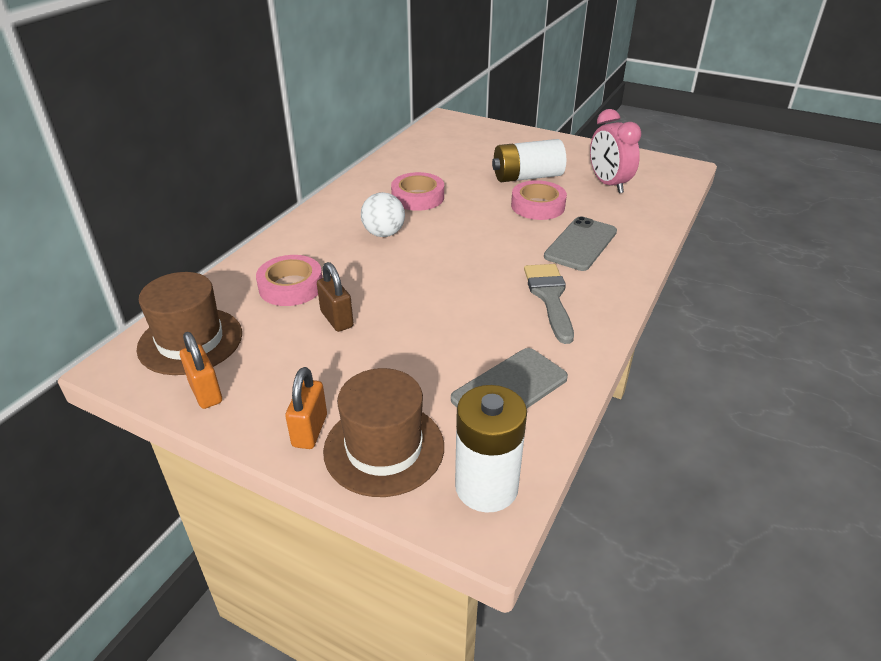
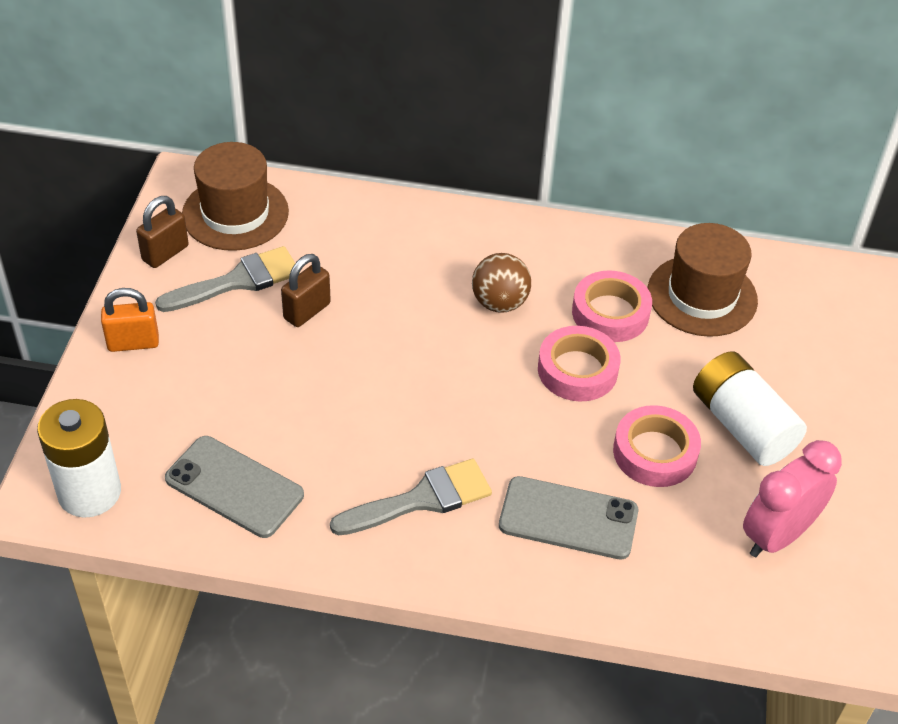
camera: 70 degrees right, 10 degrees up
(206, 392) = (165, 253): orange padlock -> brown padlock
(276, 352) = (238, 281): none -> grey brush
(291, 286) = (352, 255): pink tape -> pink tape (577, 370)
(383, 233) = (499, 303): white ball -> brown ball
(384, 448) = (123, 403): brown hat -> brown hat (702, 296)

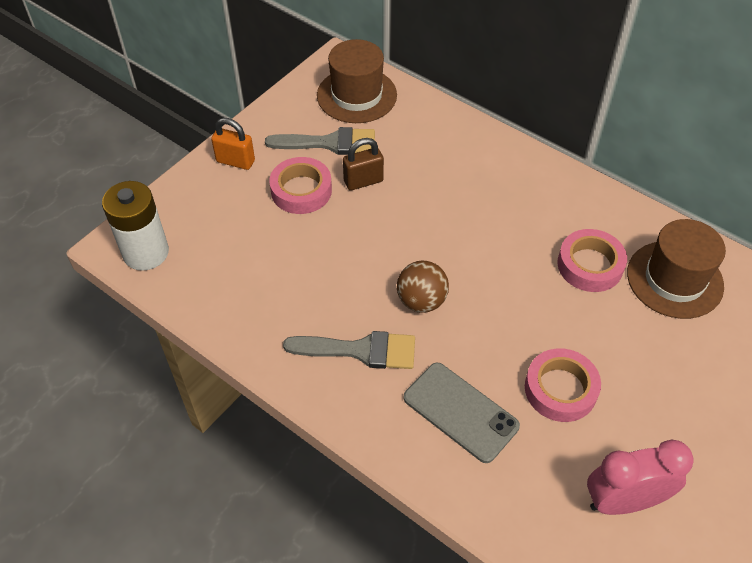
camera: 30 degrees right, 5 degrees up
(165, 253) = (293, 107): brown padlock -> none
(234, 487) = (238, 287): grey phone -> none
(499, 303) = (507, 226): brown ball -> brown ball (421, 301)
(577, 370) = (537, 300): pink tape -> pink tape (301, 190)
(742, 425) = (647, 397): white battery -> none

